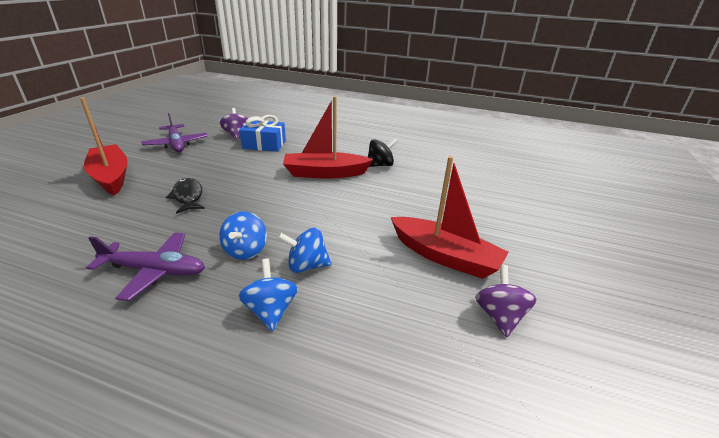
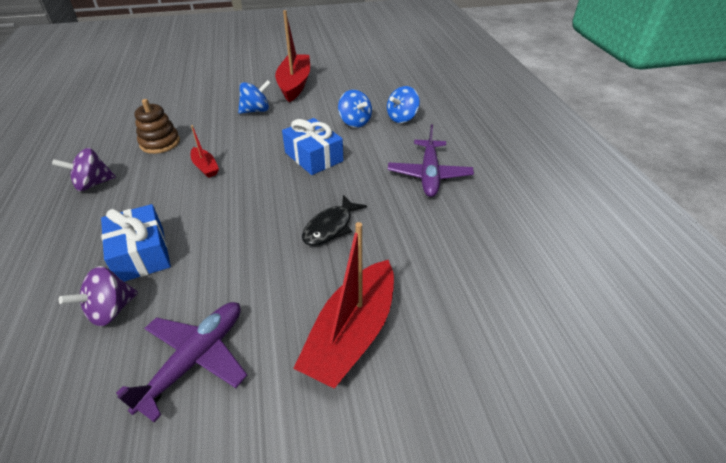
camera: 120 degrees left, 10 degrees up
(154, 271) = (429, 174): purple plane -> purple plane turned 150 degrees counterclockwise
(245, 250) = (367, 150): blue spinning top -> blue spinning top (256, 110)
(277, 218) = (314, 157): none -> blue gift
(325, 173) = (205, 167): red boat -> red boat, size x0.48
(380, 165) = (160, 143): black spinning top -> brown stacking toy
(499, 316) = (331, 64): purple spinning top -> purple spinning top (93, 184)

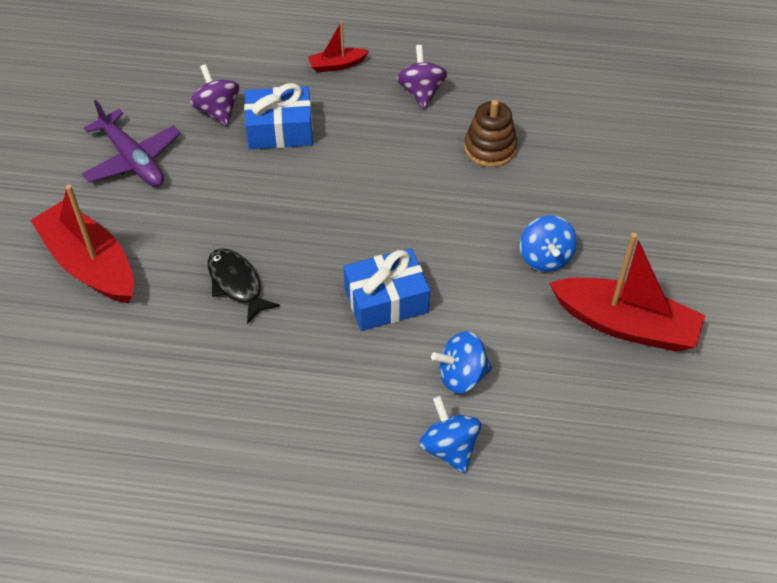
camera: 110 degrees right, 10 degrees up
(205, 167) = (412, 187): red boat -> red boat (337, 65)
(429, 174) = (282, 422): purple plane -> none

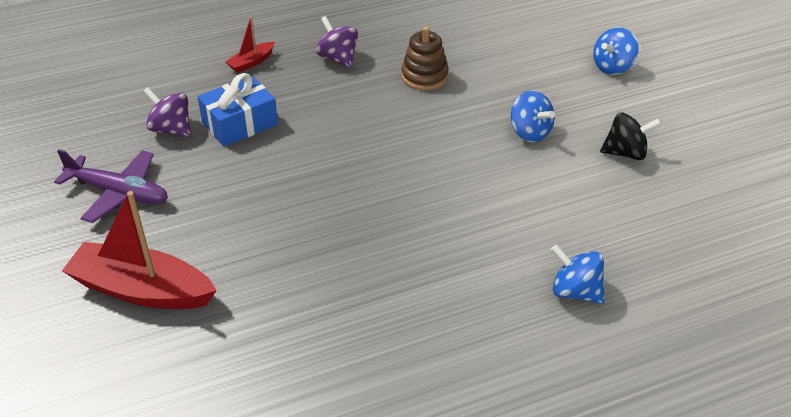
camera: 30 degrees left, 10 degrees down
(237, 284) = (296, 249): black fish -> none
(386, 300) = (434, 210): blue gift -> none
(461, 376) = (539, 237): blue spinning top -> blue spinning top (612, 67)
(625, 325) = (625, 153): red boat -> black spinning top

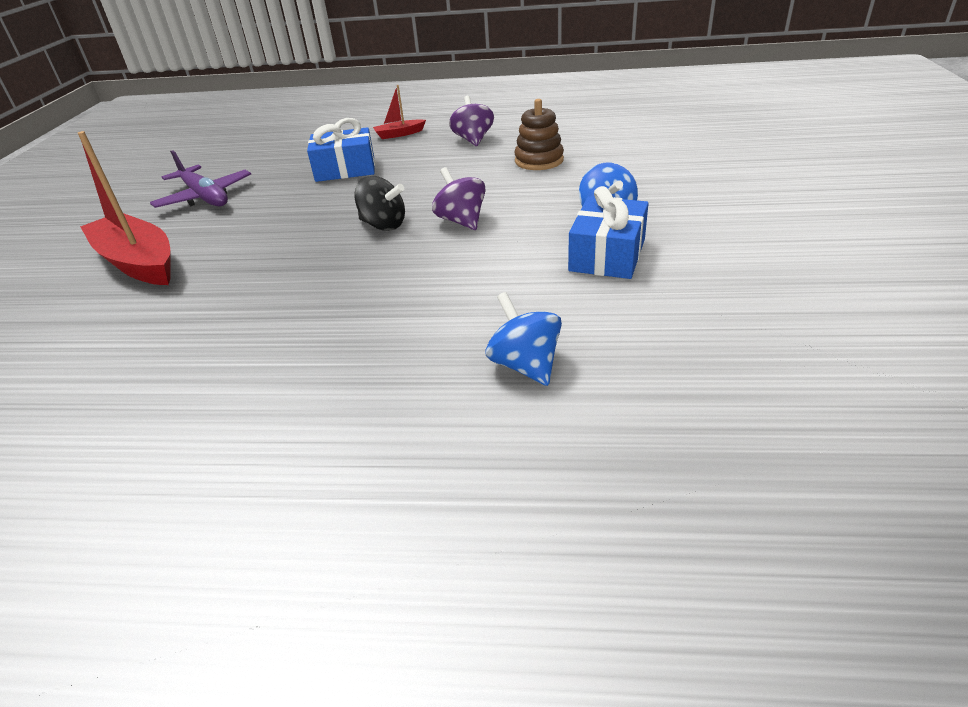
camera: 30 degrees right, 5 degrees down
(171, 129) = (290, 165): purple spinning top -> purple spinning top (461, 221)
(559, 175) = (607, 255): none -> blue gift
(612, 67) = (752, 178): blue spinning top -> none
(625, 153) = (706, 250): black spinning top -> black spinning top (383, 225)

